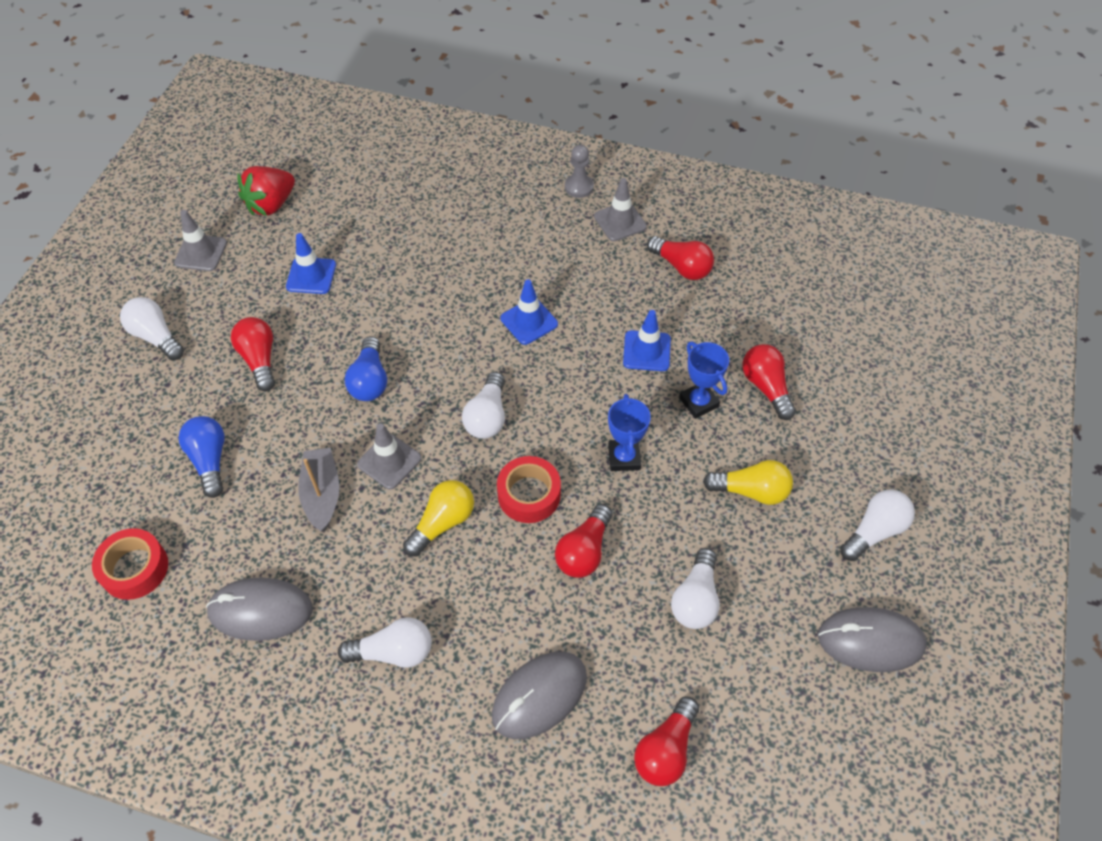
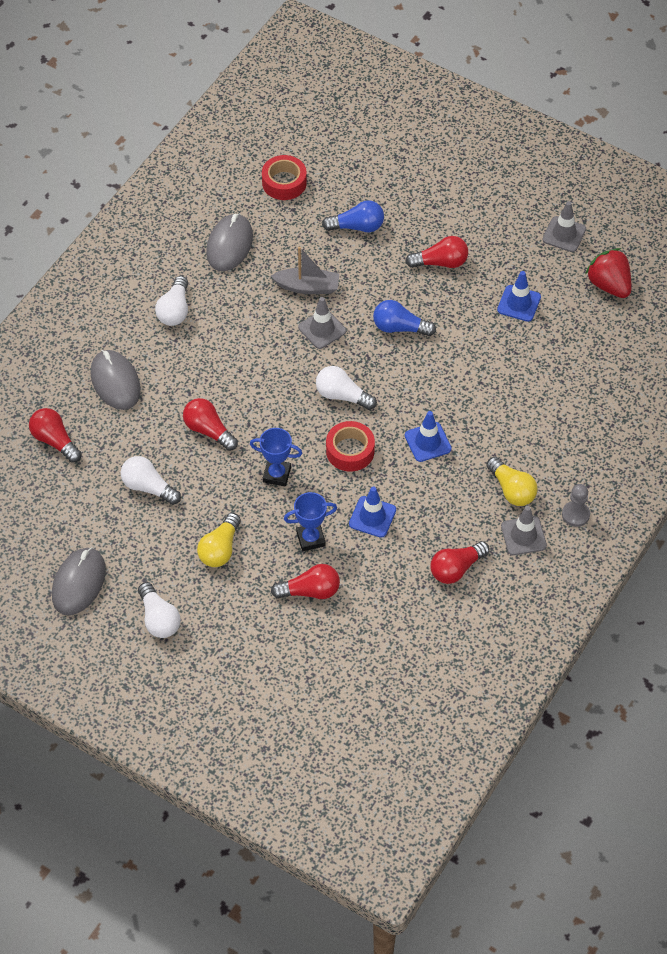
camera: 105 degrees right, 0 degrees up
(156, 337) = (482, 202): white light bulb -> none
(443, 523) = (260, 352): yellow light bulb -> yellow light bulb (512, 490)
(529, 495) = (265, 407): red tape -> red tape (350, 451)

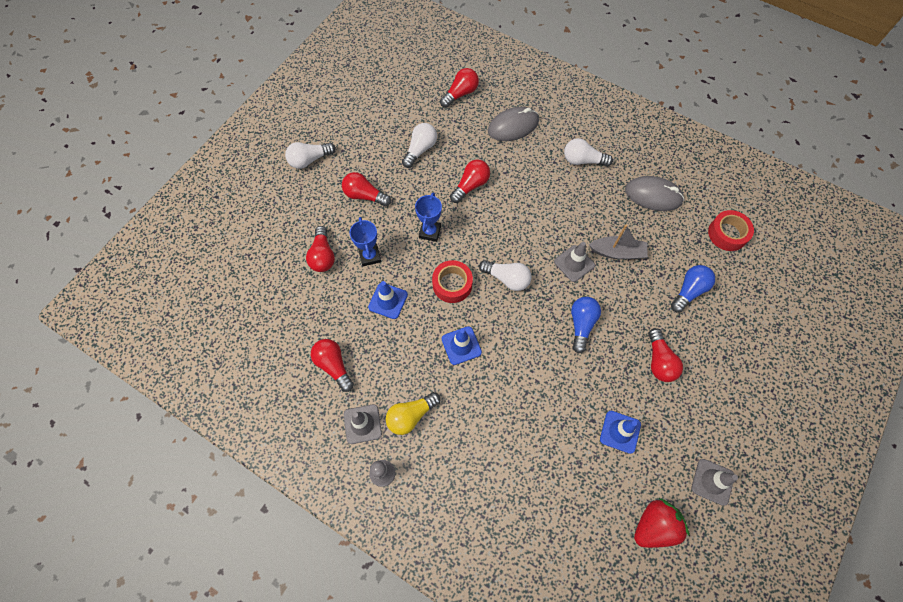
camera: 90 degrees right, 10 degrees up
(79, 583) = (343, 113): grey mouse -> none
(220, 549) = (364, 196): yellow light bulb -> red light bulb
(307, 287) = (617, 252): grey boat -> grey boat turned 90 degrees counterclockwise
(342, 396) = (507, 279): white light bulb -> white light bulb turned 90 degrees clockwise
(357, 227) = (689, 291): blue light bulb -> blue light bulb turned 135 degrees counterclockwise

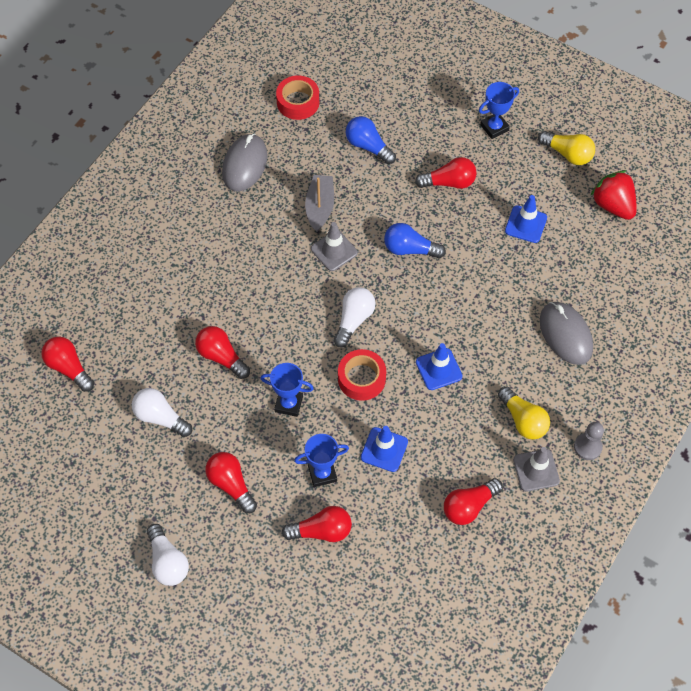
camera: 90 degrees left, 5 degrees down
(364, 196) = (231, 484): red light bulb -> red light bulb turned 120 degrees clockwise
(513, 126) = (130, 306): grey mouse -> grey mouse (565, 334)
(583, 160) = (190, 231): white light bulb -> none
(712, 482) = (567, 154): grey traffic cone -> yellow light bulb
(732, 407) = (494, 127): none -> blue trophy

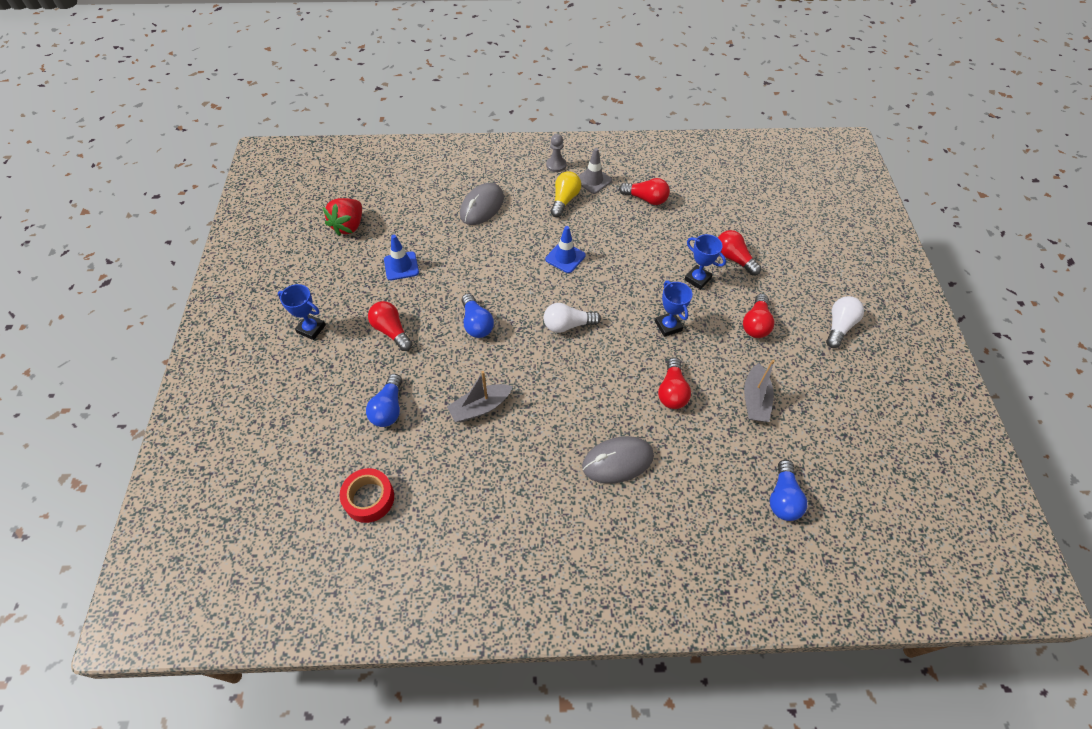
camera: 125 degrees left, 5 degrees down
(69, 368) = (783, 498): red light bulb -> blue light bulb
(160, 417) = (755, 400): white light bulb -> grey boat
(244, 165) = (475, 498): grey mouse -> grey mouse (617, 461)
(334, 251) = (516, 372): grey traffic cone -> none
(361, 378) = (610, 295): red tape -> none
(384, 449) = (650, 256): blue traffic cone -> none
(567, 154) = (312, 271): yellow light bulb -> none

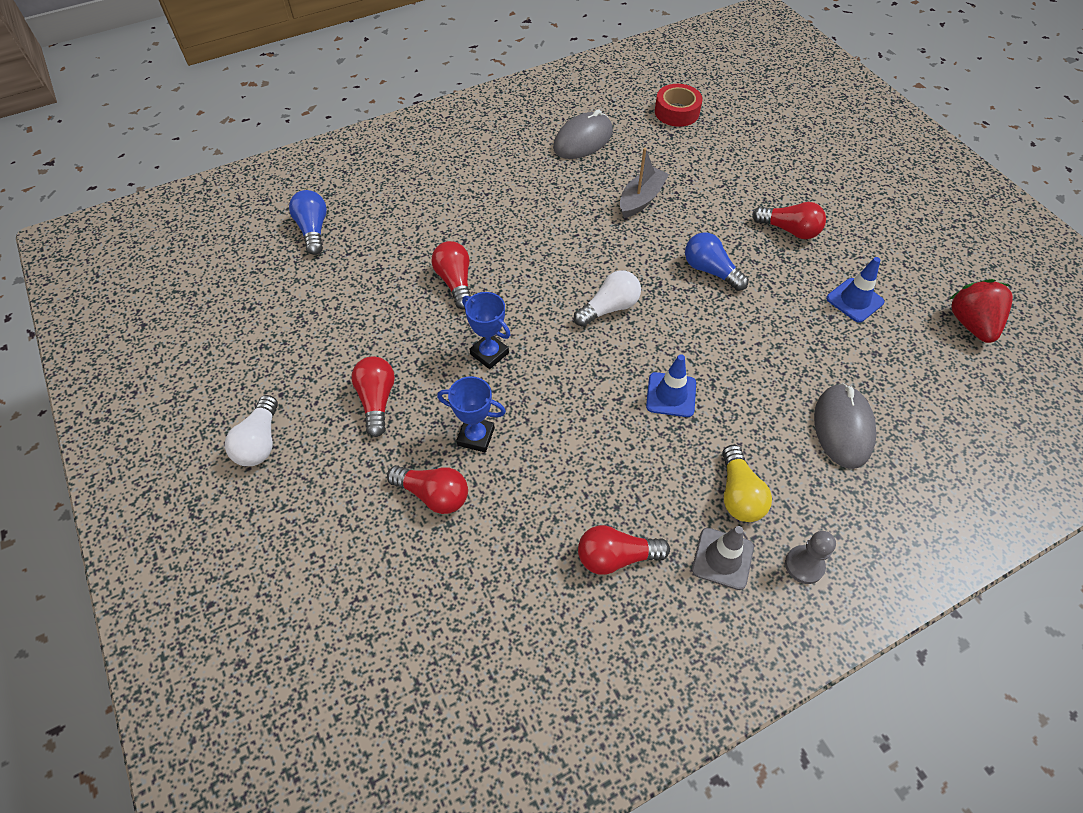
camera: 155 degrees right, 0 degrees up
(311, 329) = (867, 203): blue trophy -> none
(388, 408) = (723, 169): blue light bulb -> none
(617, 461) = (483, 204): grey mouse -> grey mouse (583, 140)
(755, 400) = (359, 307): grey boat -> none

